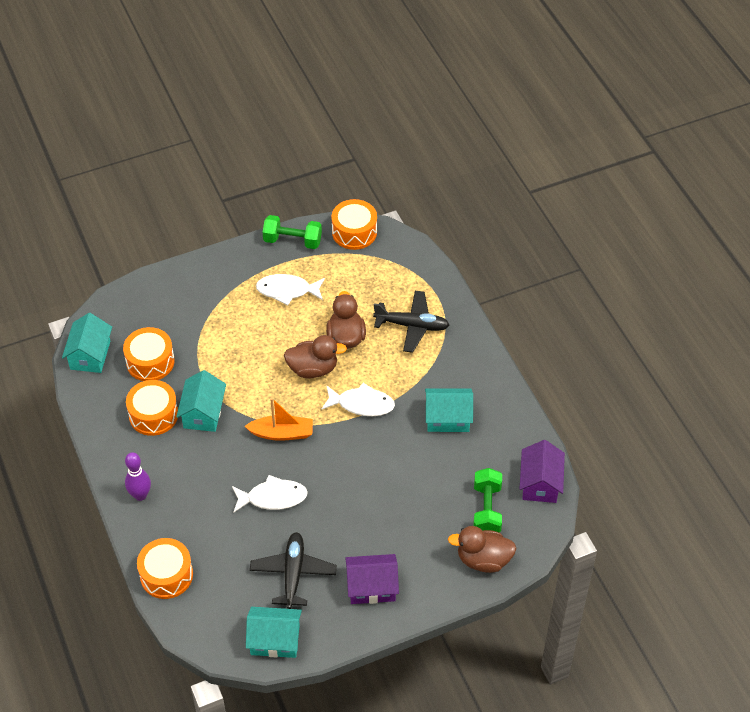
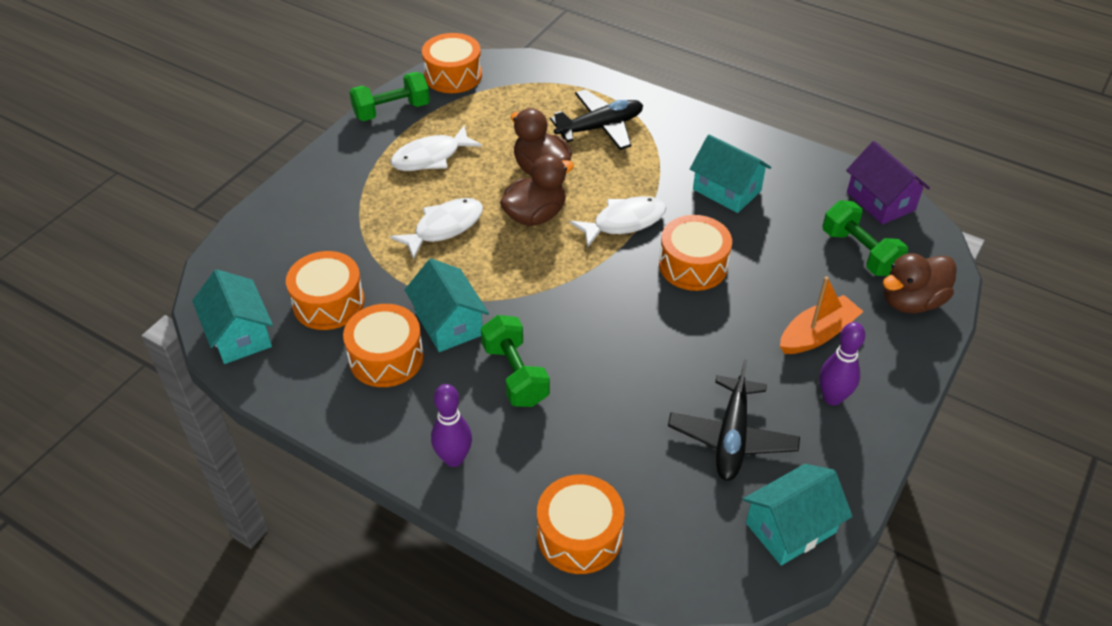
camera: 35 degrees left, 5 degrees down
(212, 466) = (515, 374): none -> green dumbbell
(273, 497) = (622, 368): white fish -> white fish (444, 227)
(282, 433) = (564, 295): orange boat -> orange boat (817, 334)
(293, 573) = (732, 437): black plane -> black plane turned 135 degrees counterclockwise
(372, 587) = (832, 398): purple house -> purple bowling pin
(375, 457) = (693, 265): none -> orange drum
(448, 418) = (726, 190): turquoise house -> turquoise house turned 75 degrees clockwise

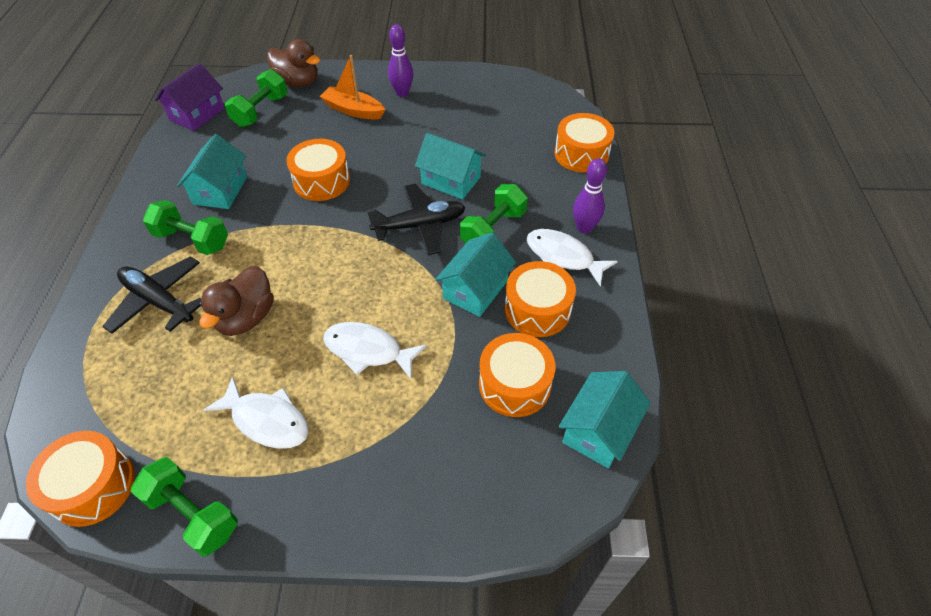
camera: 120 degrees left, 5 degrees up
(535, 215) = (315, 293): brown duck -> none
(624, 222) = (292, 234): white fish -> white fish (563, 257)
(664, 159) = (192, 240): none -> green dumbbell
(732, 437) = (463, 120): black plane -> black plane (420, 225)
(790, 528) = (504, 86): turquoise house -> turquoise house (451, 180)

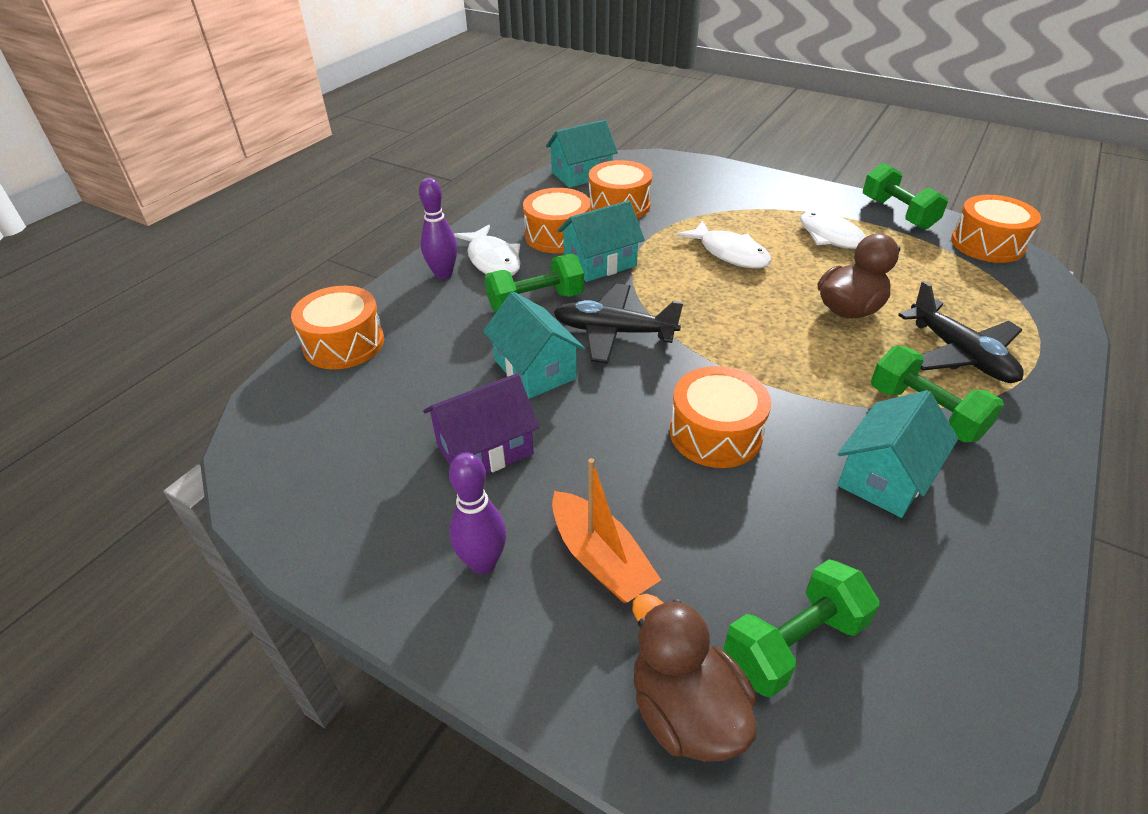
camera: 150 degrees left, 10 degrees down
(197, 114) = (952, 704): purple house -> purple house (485, 449)

